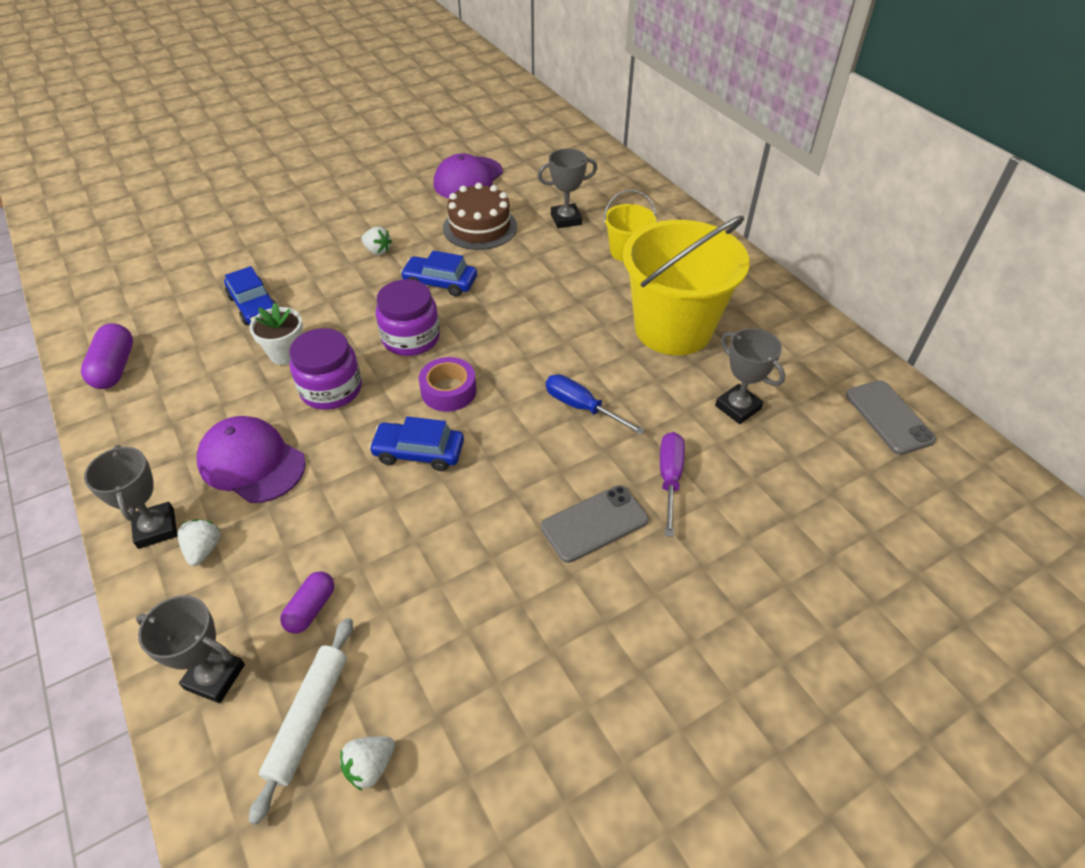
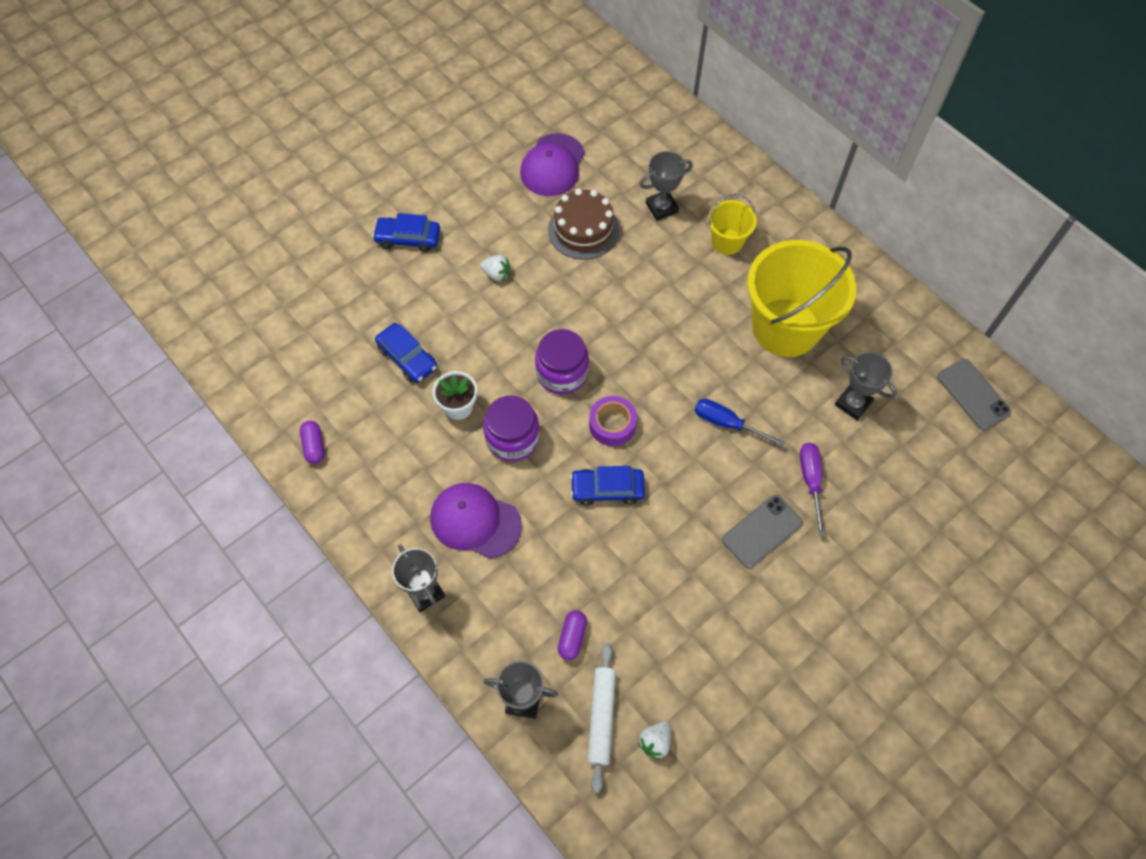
camera: 10 degrees left, 15 degrees up
(115, 368) = (314, 446): purple capsule -> purple capsule, size x0.66
(204, 549) = (471, 604): white strawberry -> none
(440, 282) = (567, 305): blue car -> blue car (408, 238)

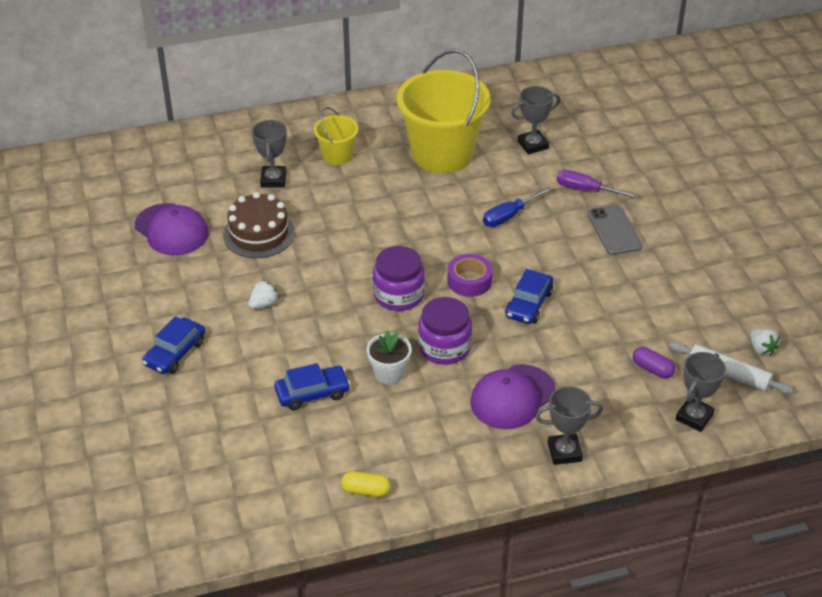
camera: 65 degrees left, 20 degrees down
(314, 446) = (366, 490): purple capsule -> yellow capsule
(973, 394) = (561, 86): grey phone -> none

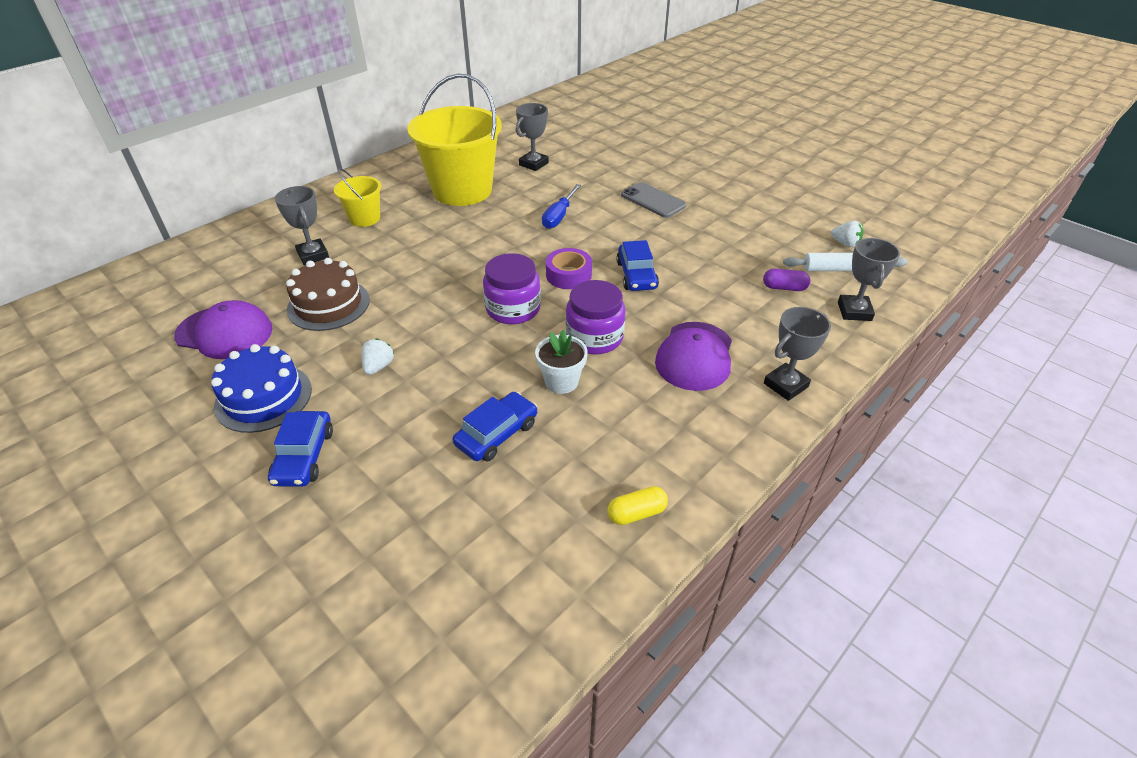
camera: 30 degrees left, 0 degrees up
(171, 296) = (263, 397): none -> blue cake
(586, 190) = (604, 181): purple screwdriver -> none

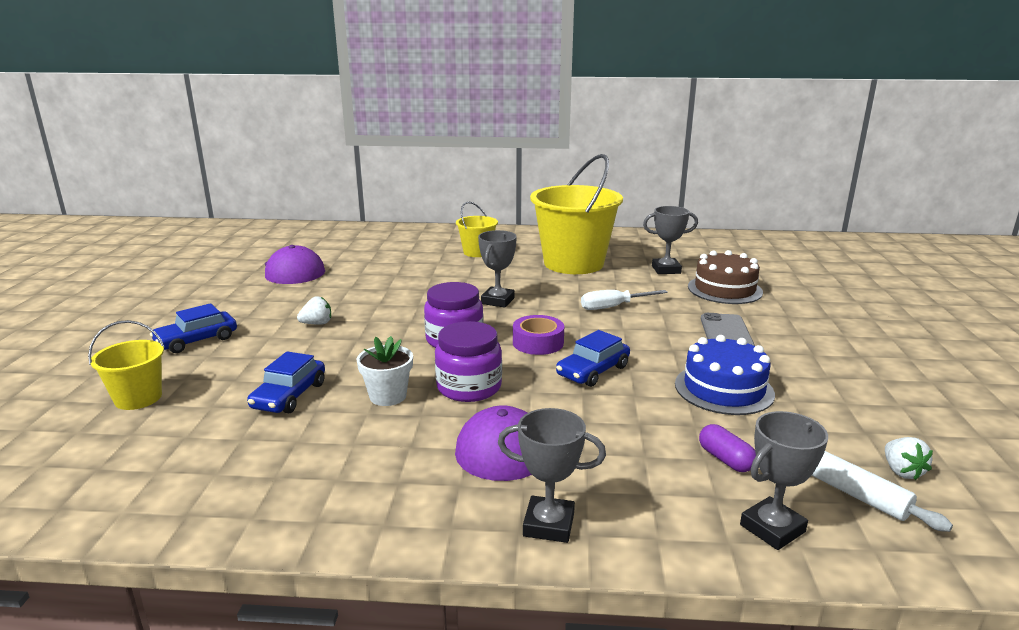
camera: 50 degrees right, 20 degrees down
(263, 397) = (243, 305): blue cake -> blue cake (724, 389)
(313, 255) = (409, 257): grey trophy -> grey trophy (497, 301)
(328, 304) = (363, 282): brown cake -> brown cake (724, 289)
(383, 534) = (138, 398): none -> yellow bucket
(497, 434) = (289, 396): blue car -> blue car turned 105 degrees clockwise
(559, 216) = (613, 307): blue screwdriver -> white screwdriver
(636, 513) = (248, 502): yellow capsule -> none

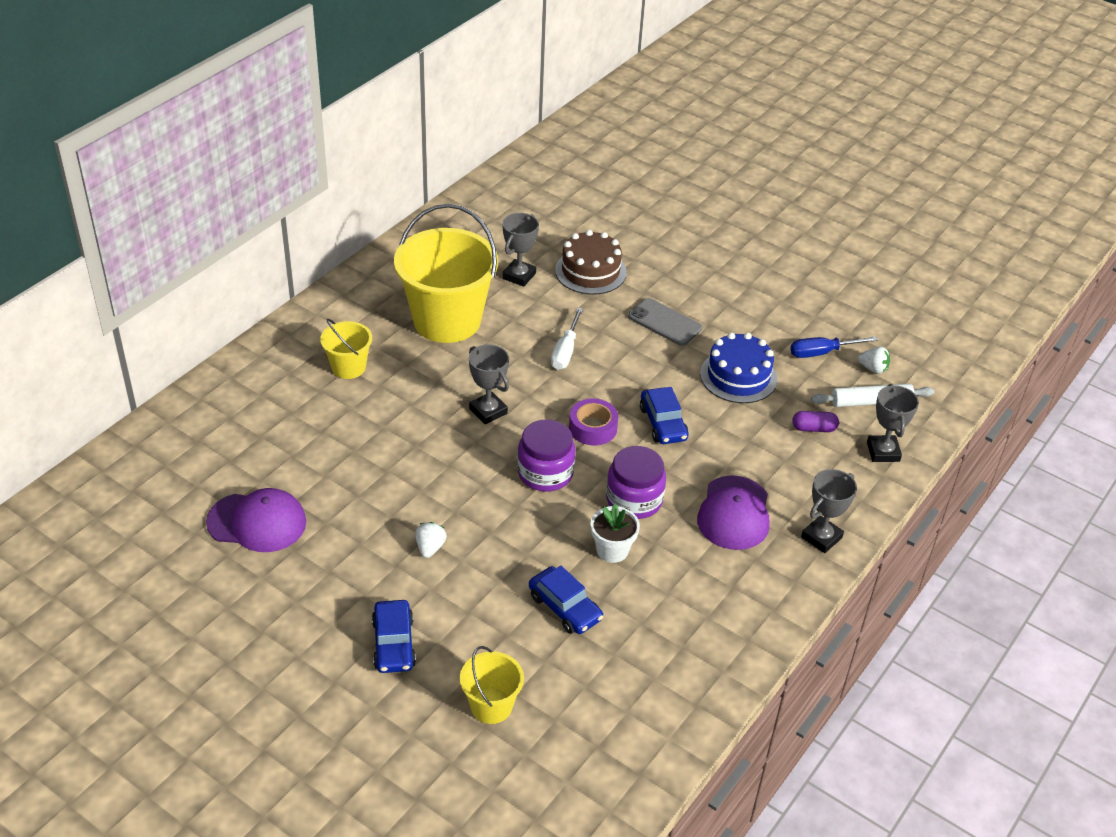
camera: 60 degrees left, 20 degrees up
(854, 426) = (821, 353): none -> blue screwdriver

